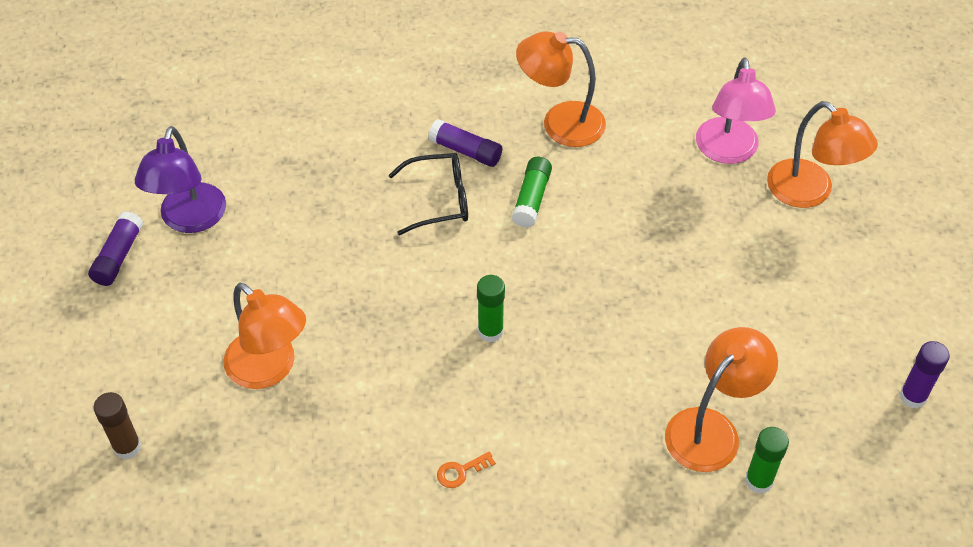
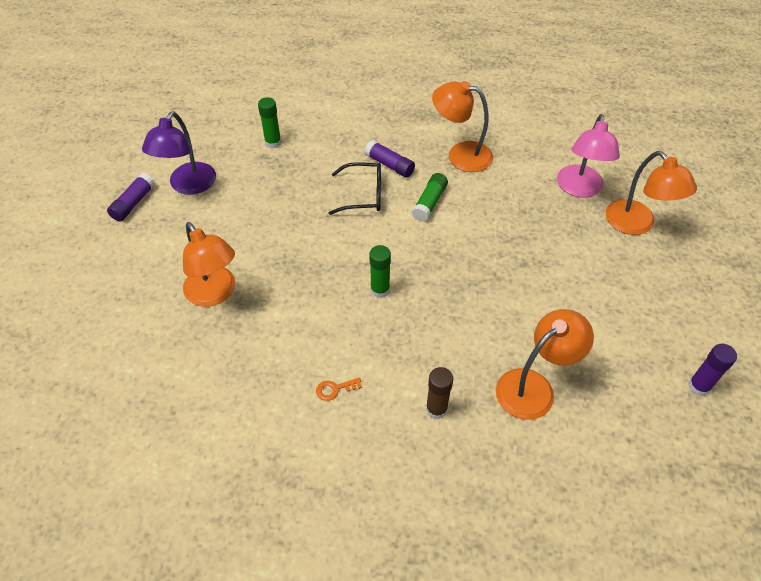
camera: 10 degrees right, 0 degrees up
(127, 447) = (99, 334): brown glue stick -> brown glue stick (436, 409)
(758, 481) = (564, 433): green glue stick -> green glue stick (273, 143)

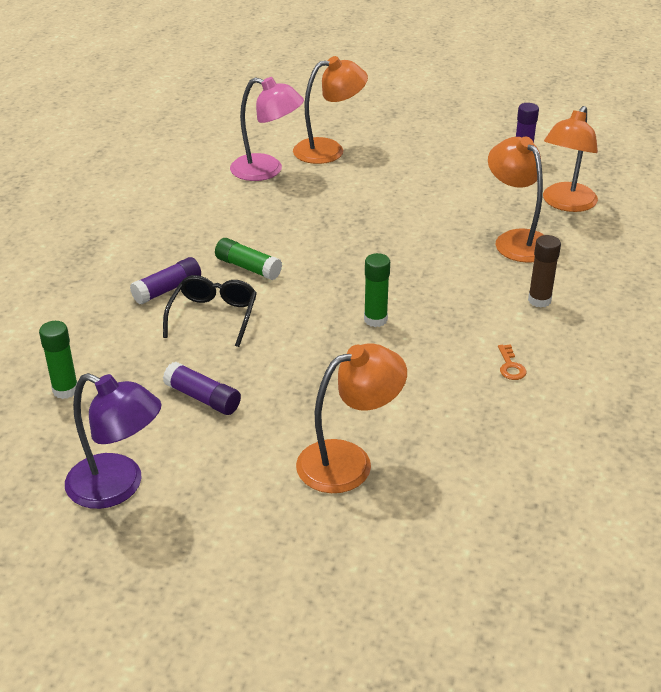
camera: 80 degrees left, 15 degrees down
(133, 203) = (129, 556): purple glue stick -> purple glue stick (203, 398)
(460, 155) = (176, 235): orange lamp -> orange lamp (565, 204)

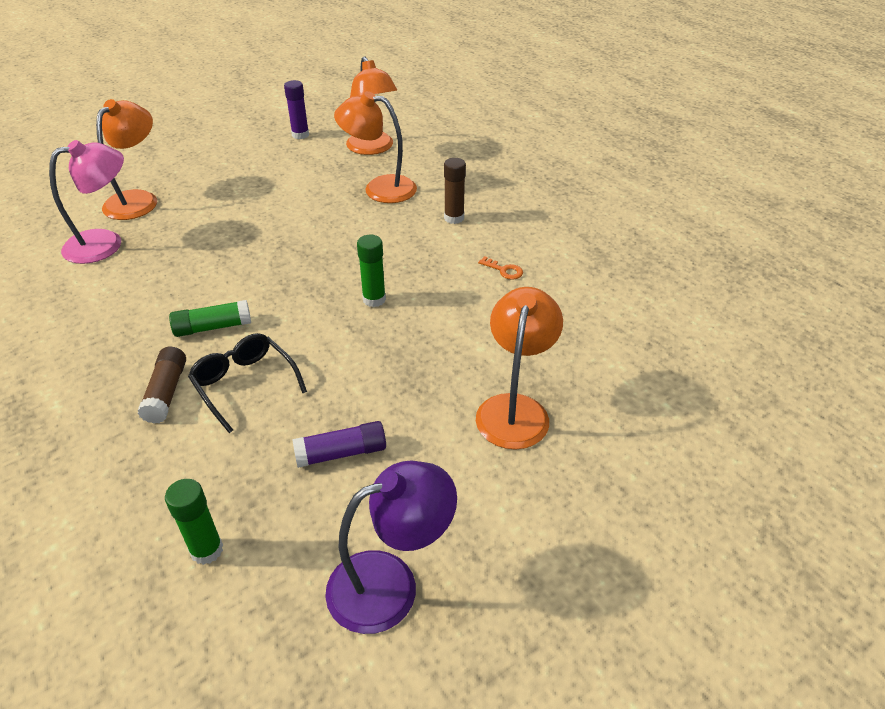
camera: 50 degrees left, 5 degrees up
(167, 289) = (166, 392): purple glue stick -> brown glue stick

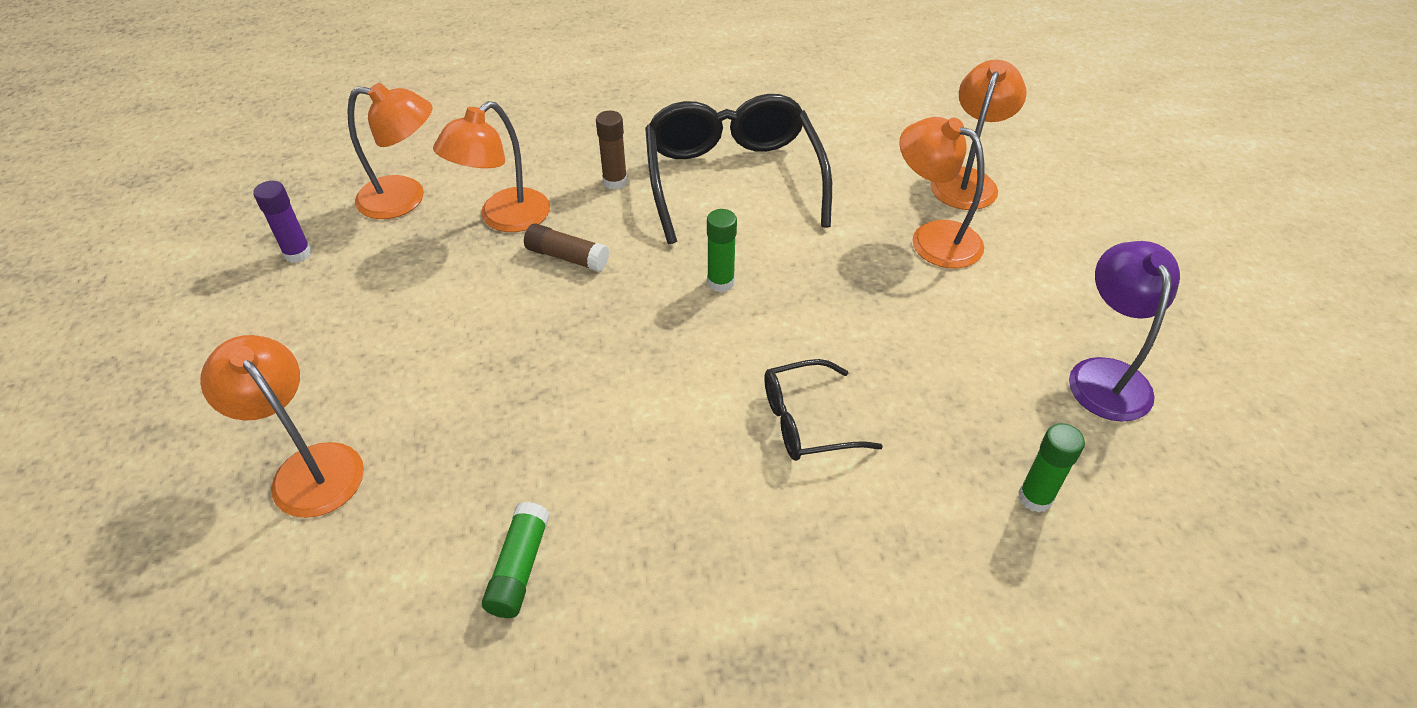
camera: 65 degrees left, 5 degrees up
(105, 243) = (404, 524): pink lamp -> none
(166, 392) = (785, 496): brown glue stick -> brown glue stick (567, 257)
(213, 327) = (686, 432): green glue stick -> green glue stick (519, 568)
(341, 453) = (943, 367): purple glue stick -> none
(504, 270) = (732, 178): orange key -> black glasses
(625, 415) = (967, 180): none -> orange lamp

